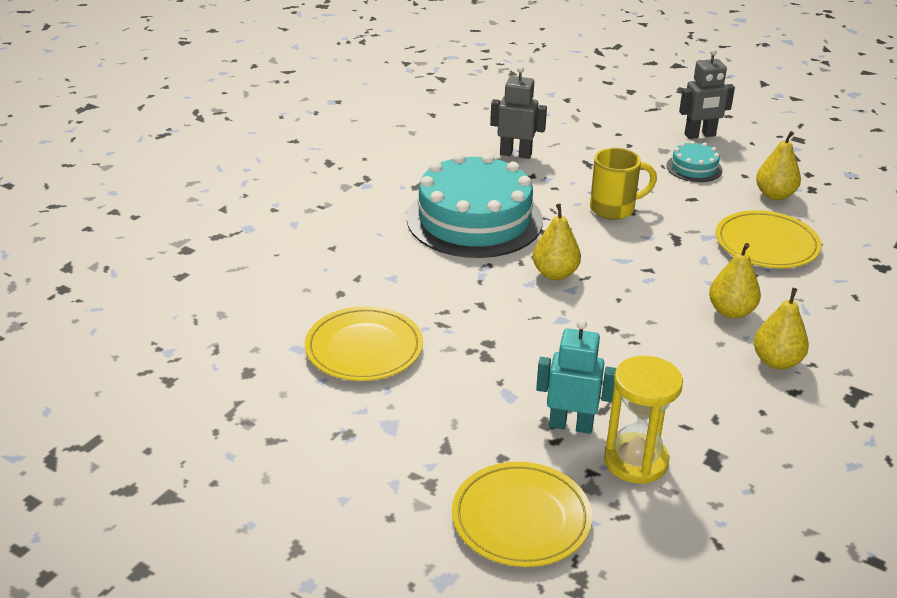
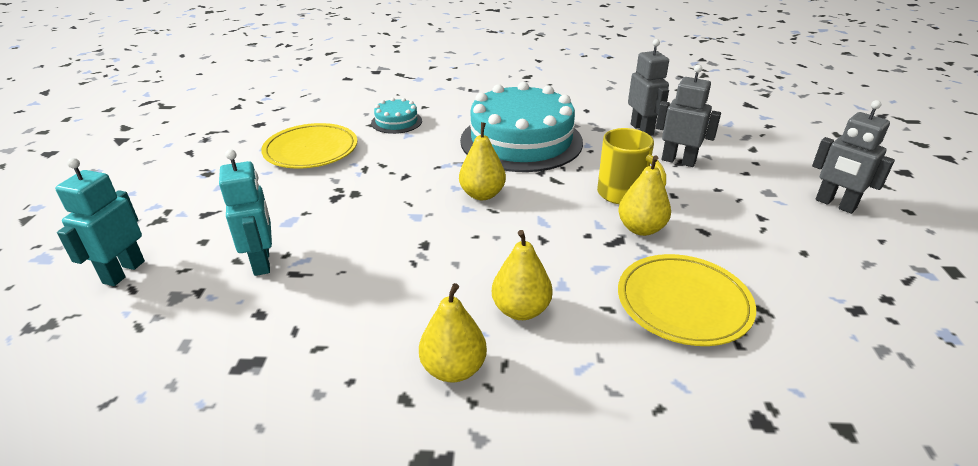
camera: 60 degrees right, 0 degrees up
(521, 518) = (123, 272): yellow plate -> turquoise robot
(585, 163) = (678, 161): none -> grey robot
(635, 461) = (224, 312): yellow hourglass -> none
(694, 168) = (764, 217): turquoise cake -> turquoise cake (396, 122)
(775, 195) = (796, 284): yellow pear -> yellow pear (641, 229)

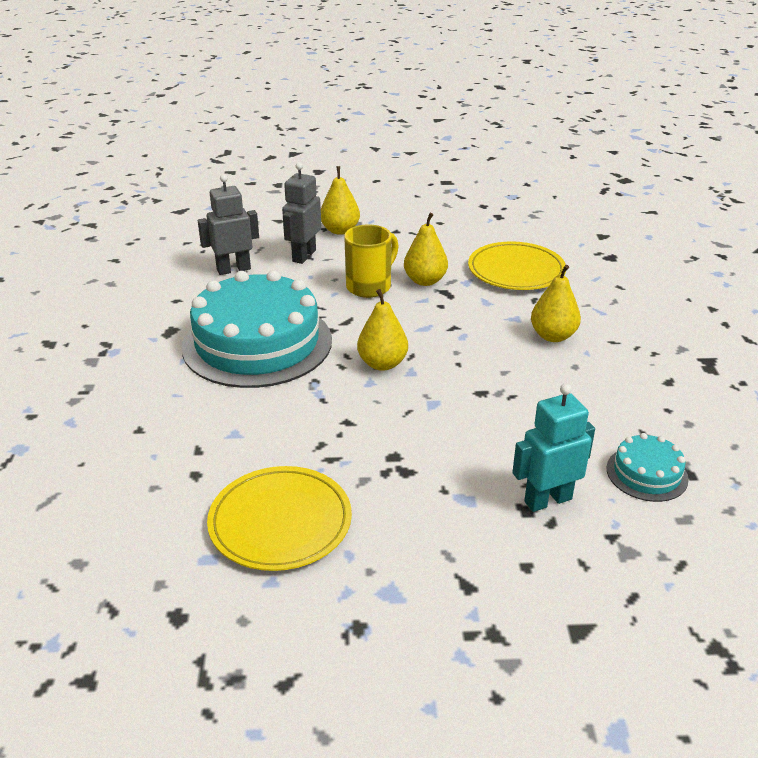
camera: 95 degrees left, 0 degrees up
(123, 272) = (609, 620): turquoise robot -> none
(396, 122) = (190, 450): turquoise cake -> turquoise cake (646, 473)
(453, 369) = (630, 362): yellow pear -> yellow pear (340, 230)
(835, 204) = (371, 202): grey robot -> none

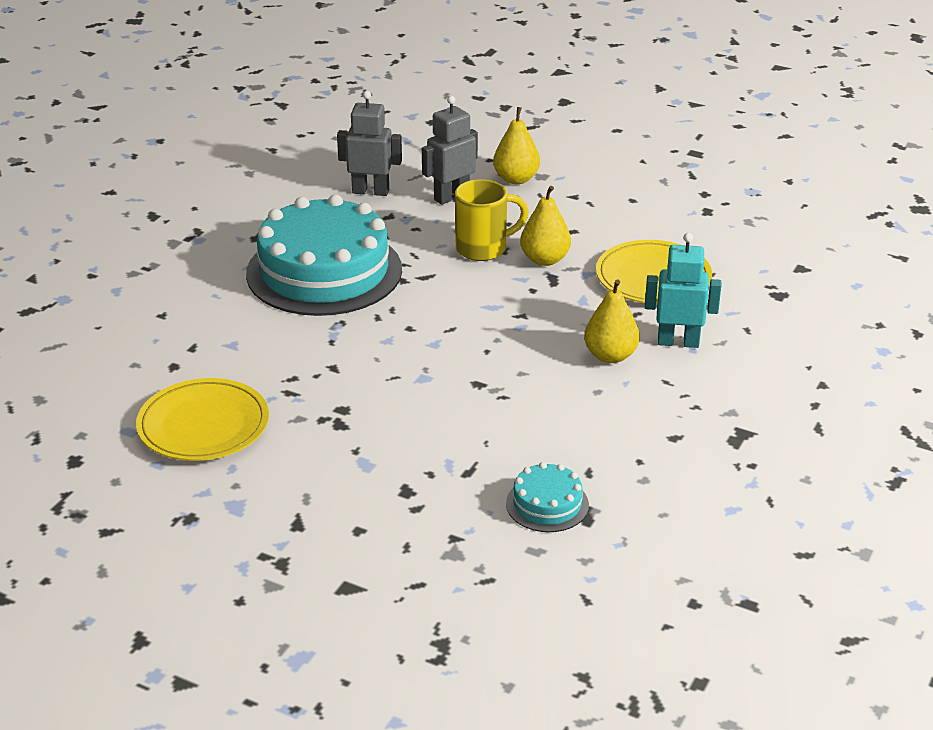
camera: 30 degrees right, 0 degrees up
(382, 364) = (416, 327): yellow pear -> none
(547, 500) = (433, 491): turquoise robot -> turquoise robot (678, 342)

